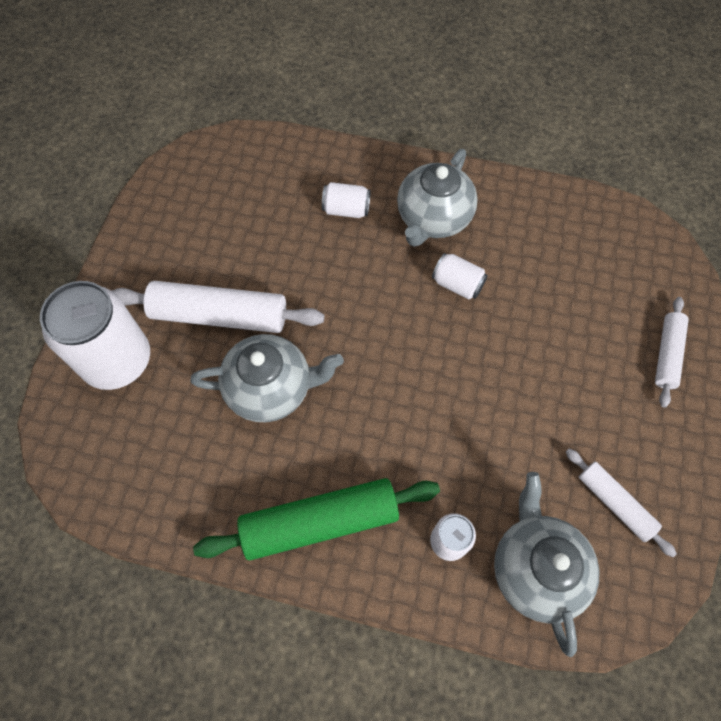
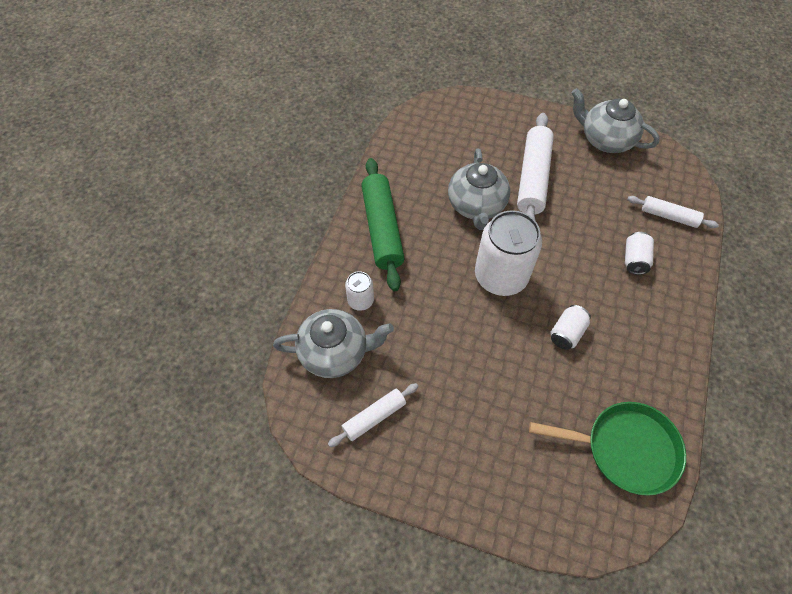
camera: 95 degrees right, 5 degrees down
(117, 360) = (498, 126): white can -> white can (501, 276)
(433, 219) = (632, 323): grey teapot -> grey teapot (605, 139)
(584, 237) = (625, 449): none -> green pan
(667, 354) = (501, 496): white rolling pin -> white rolling pin (669, 216)

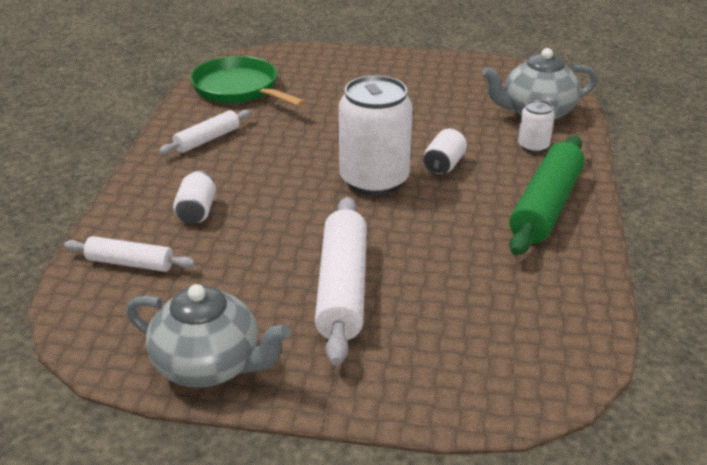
camera: 170 degrees right, 25 degrees down
(374, 417) = (475, 84): white rolling pin -> white rolling pin (207, 139)
(382, 229) = (546, 206): green rolling pin -> green rolling pin turned 45 degrees clockwise
(476, 206) = (424, 244): grey teapot -> none
(567, 333) = (291, 146): white can -> white can (444, 165)
(625, 449) = (239, 89): green pan -> green pan turned 45 degrees clockwise

